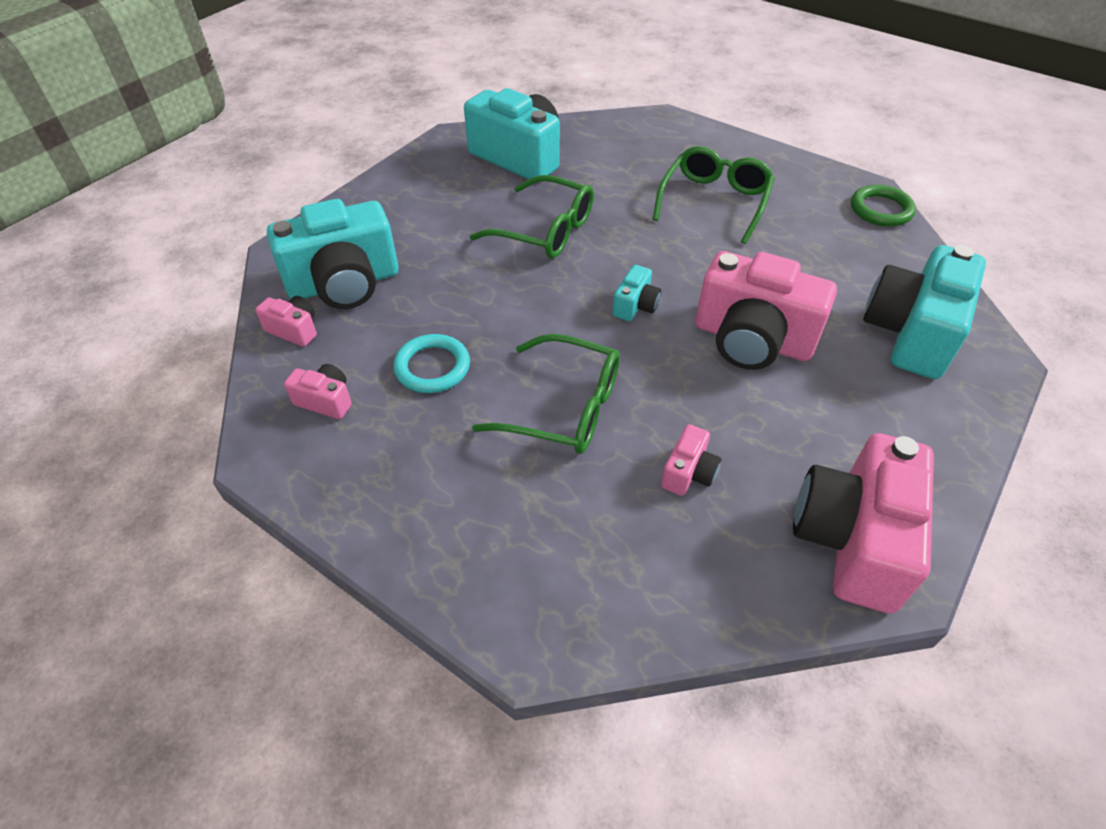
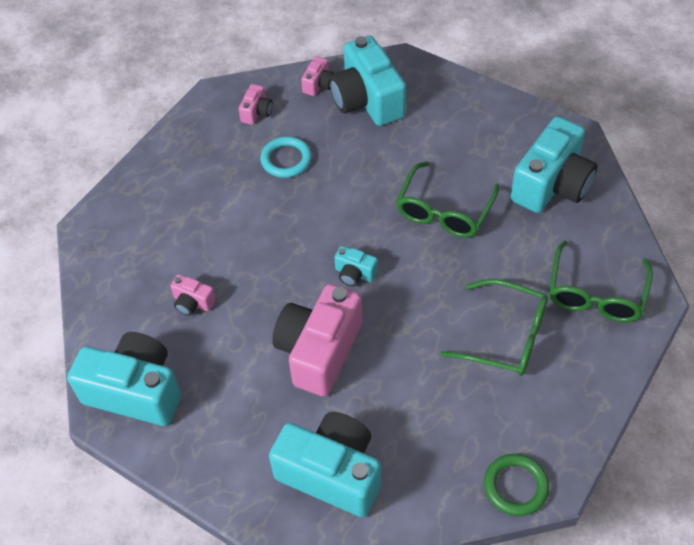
camera: 90 degrees right, 5 degrees up
(564, 407) = (250, 233): green glasses -> green glasses (595, 293)
(852, 539) = (135, 391): pink camera -> turquoise camera

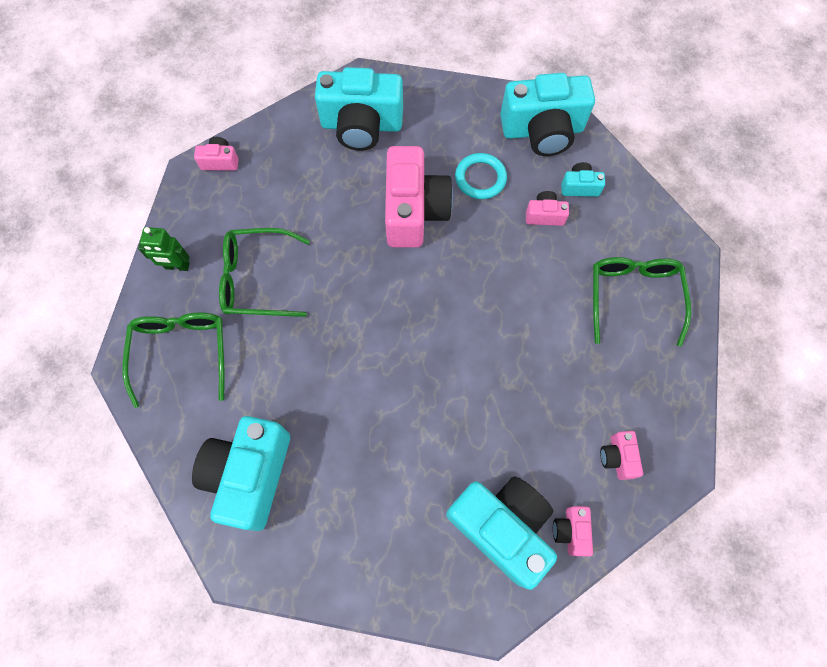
camera: 155 degrees right, 15 degrees up
(286, 159) = (548, 402): turquoise ring -> turquoise ring (480, 178)
(354, 274) = (416, 293): turquoise camera -> turquoise camera (579, 187)
(444, 210) = (356, 397): green glasses -> green glasses (633, 297)
(515, 486) = (220, 161): green ring -> pink camera
(588, 377) = (177, 266): none -> green robot

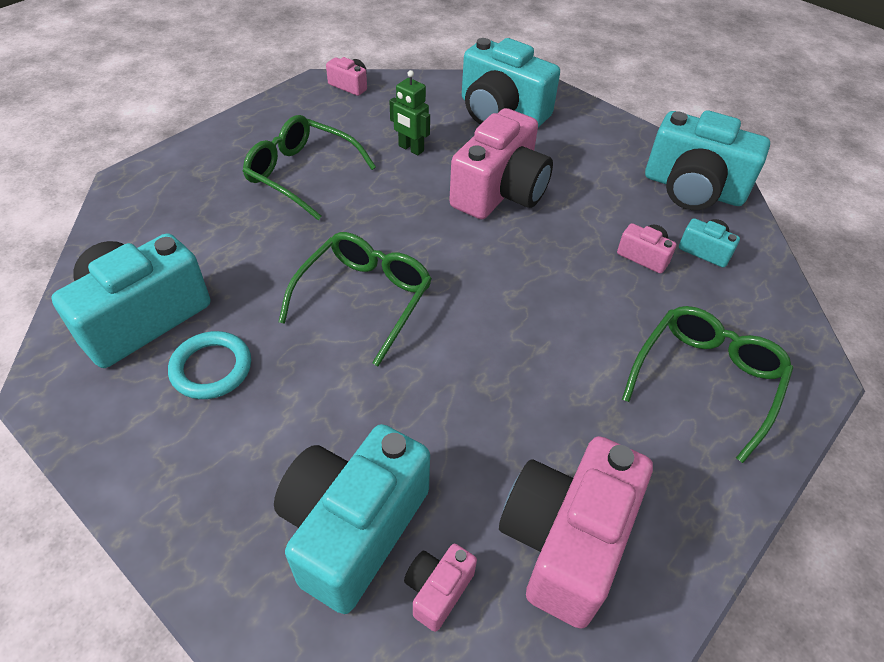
camera: 30 degrees right, 20 degrees down
(177, 266) = (242, 135): green robot -> green robot (411, 148)
(182, 352) = (183, 194): green glasses -> green glasses (364, 299)
(480, 178) = (592, 197): turquoise ring -> turquoise ring (211, 368)
(501, 527) = (353, 528): turquoise camera -> turquoise camera turned 135 degrees counterclockwise
(617, 457) = (566, 541): pink camera -> pink camera, size x2.22

